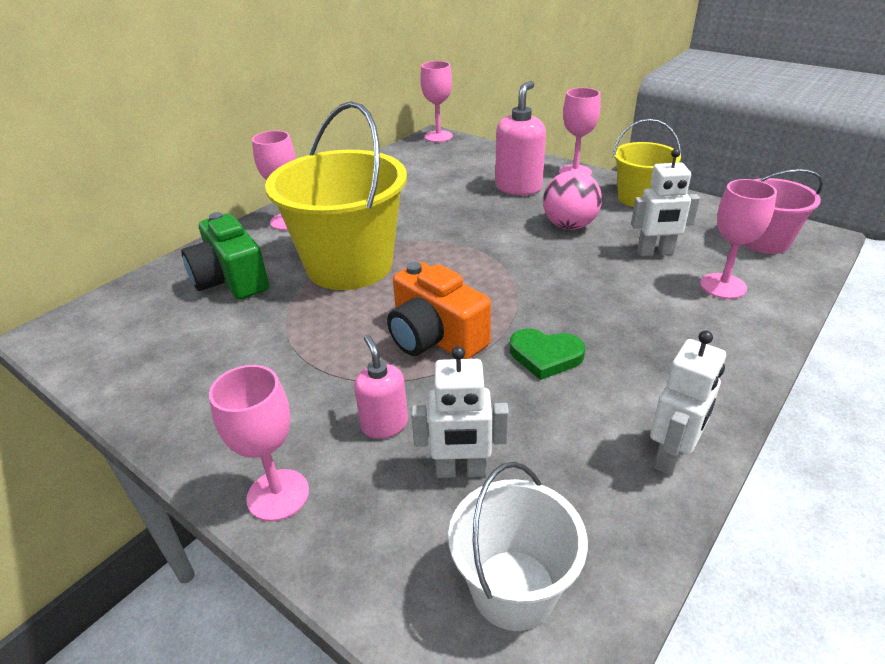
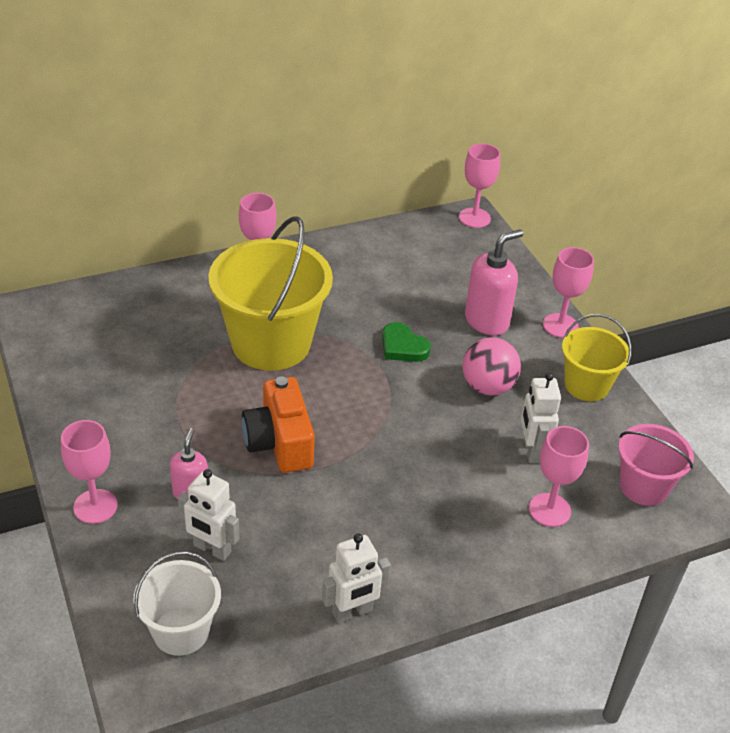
camera: 25 degrees right, 5 degrees up
(231, 280) = (174, 315): green camera -> none
(545, 356) = (343, 498): green heart -> green heart (403, 347)
(655, 252) = (531, 450): white robot -> white robot turned 60 degrees clockwise

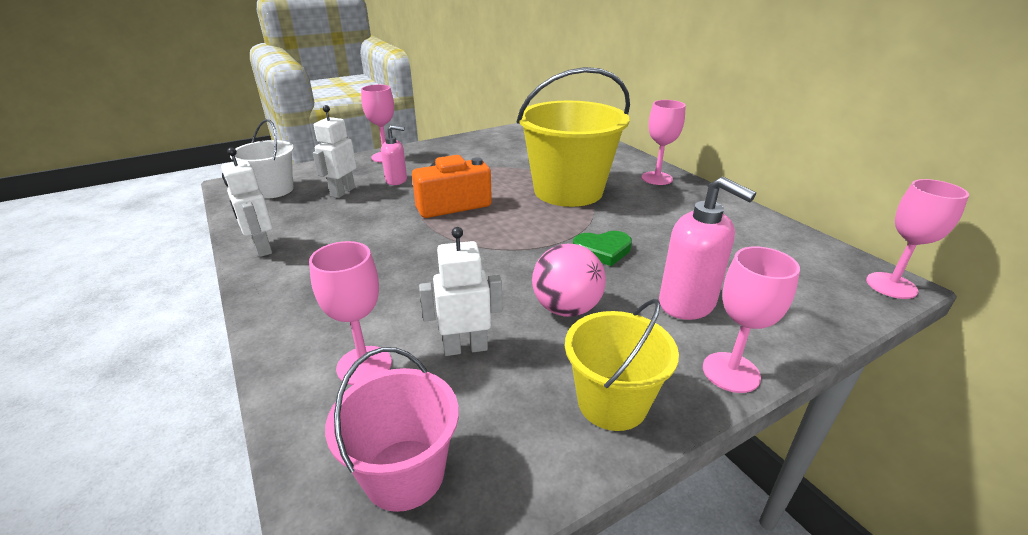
camera: 85 degrees right, 10 degrees down
(403, 347) = (602, 250): green heart -> green heart turned 135 degrees counterclockwise

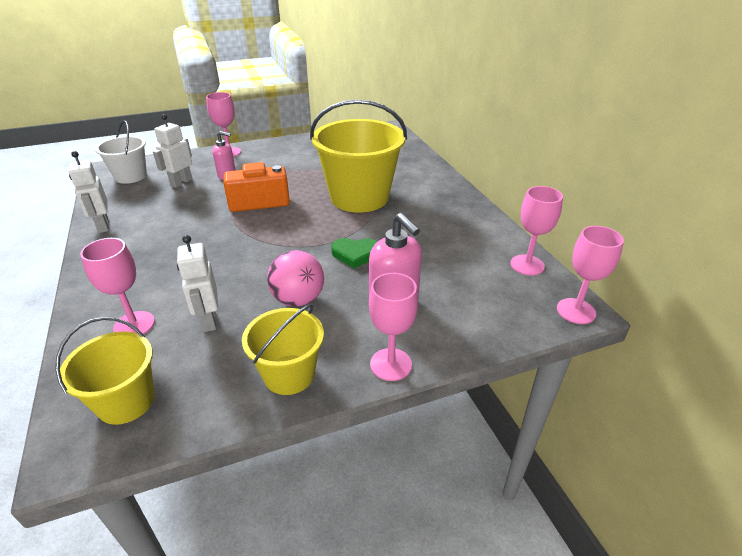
camera: 10 degrees right, 5 degrees up
(404, 474) = (126, 401): pink bucket -> yellow bucket
(465, 347) = (209, 320): white robot -> white robot turned 105 degrees counterclockwise
(656, 178) = (442, 191): pink goblet -> pink goblet (527, 265)

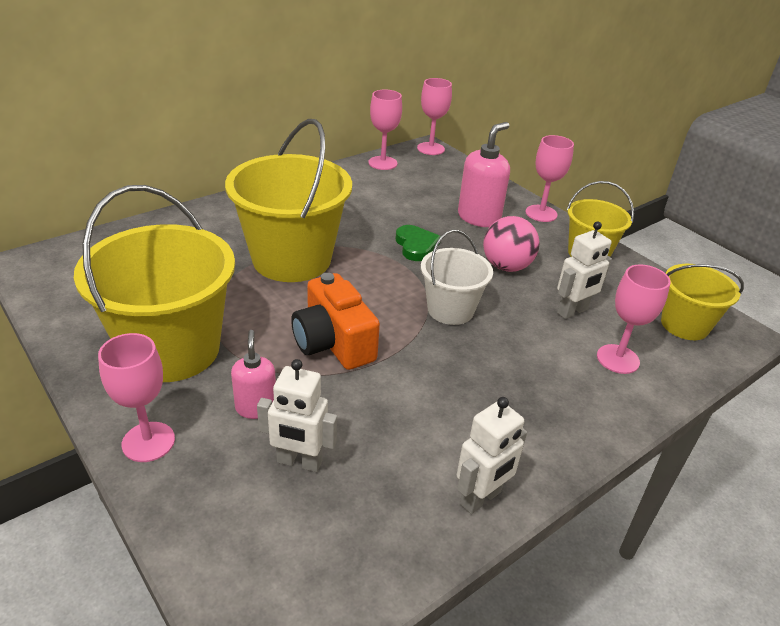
camera: 110 degrees left, 0 degrees up
(131, 176) = (294, 566): white bucket -> white bucket (450, 310)
(289, 158) = (171, 349): none -> yellow bucket

